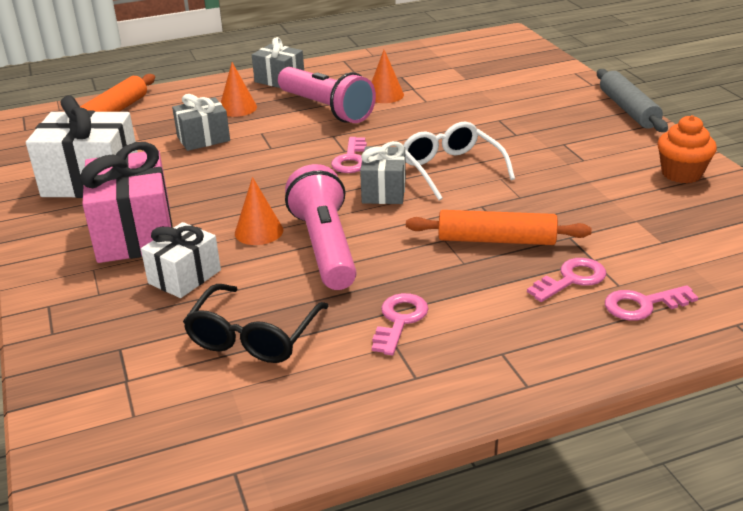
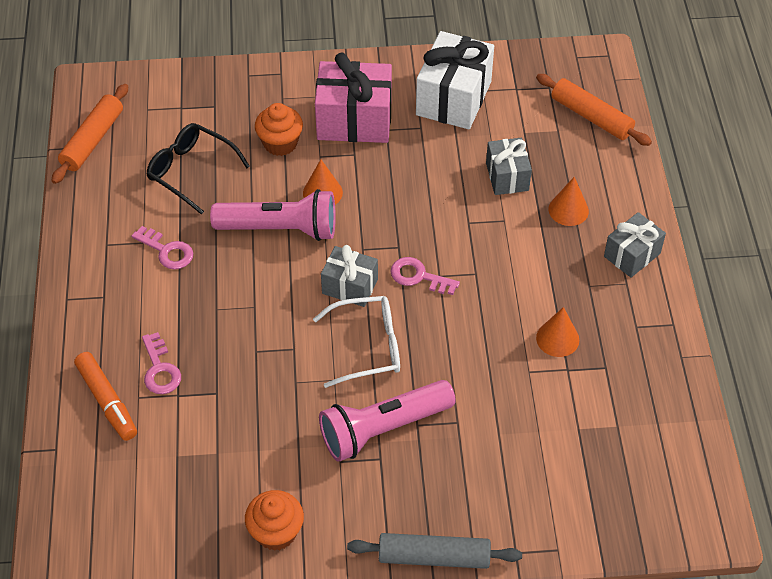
camera: 105 degrees right, 20 degrees up
(184, 277) = (280, 143): white gift -> orange cupcake
(326, 109) = (539, 280): pink flashlight -> pink flashlight (383, 428)
(496, 240) = (236, 340): orange rolling pin -> orange rolling pin (93, 140)
(643, 305) = (107, 401): pink key -> orange marker

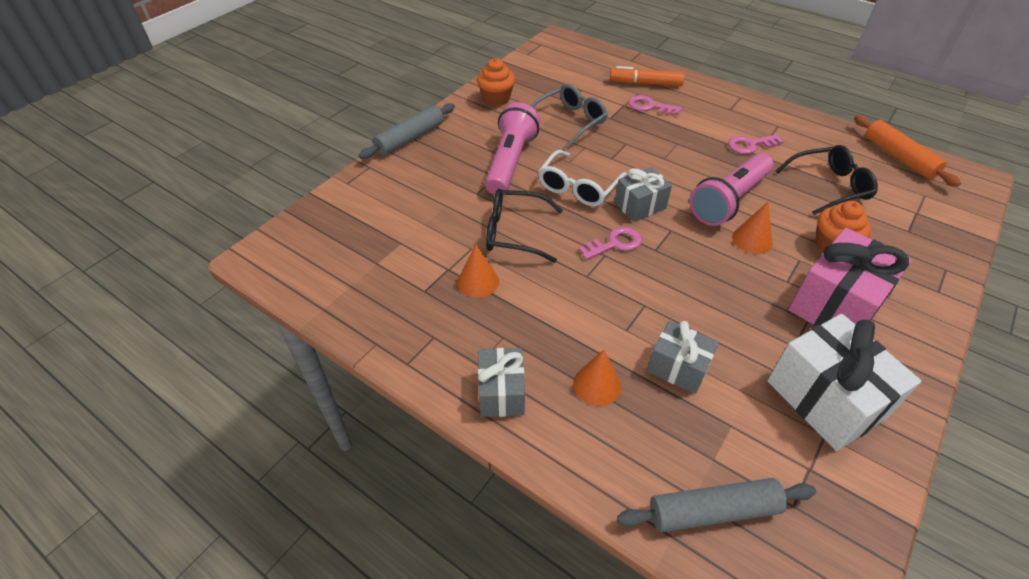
camera: 130 degrees right, 5 degrees down
(258, 425) = (570, 121): none -> grey glasses
(478, 354) = (515, 232): none -> black glasses
(591, 117) = (713, 511): orange rolling pin -> grey rolling pin

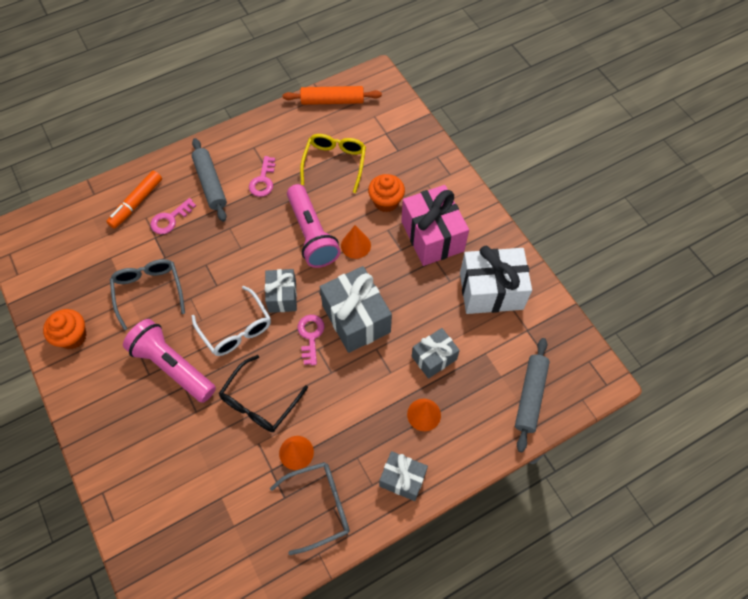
camera: 65 degrees left, 15 degrees up
(410, 138) = (82, 439): grey rolling pin -> grey rolling pin (210, 183)
(428, 324) = (319, 506): none -> grey glasses
(665, 273) = (356, 319): none -> grey gift
(829, 186) = (334, 163): black glasses -> yellow glasses

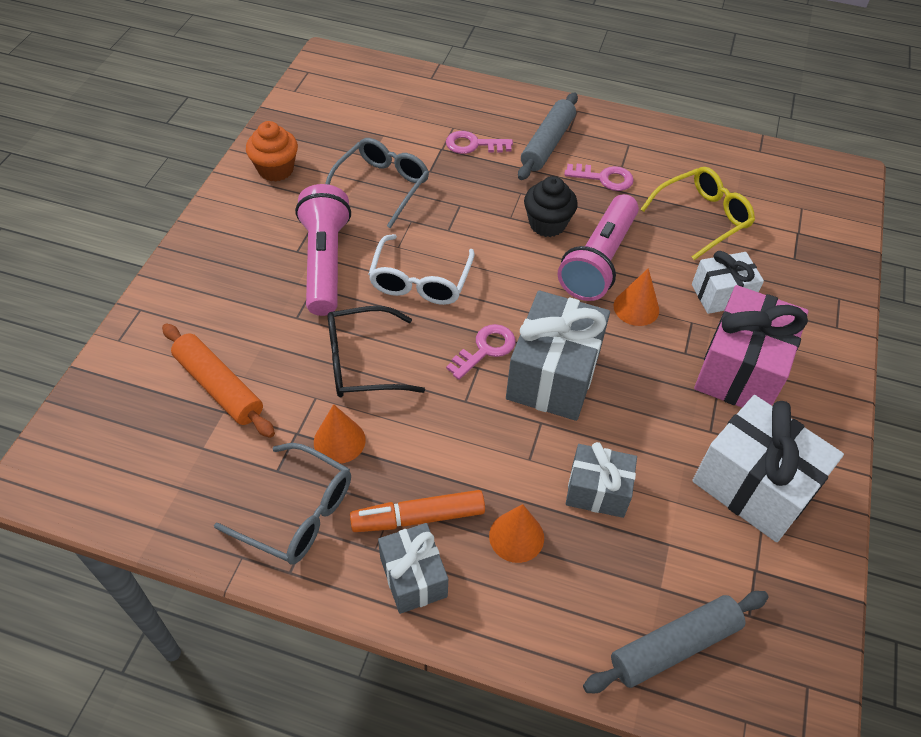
camera: 45 degrees right, 10 degrees down
(137, 203) = (459, 110): orange marker -> orange marker (419, 517)
(263, 180) = (604, 178): pink key -> pink key turned 135 degrees counterclockwise
(264, 235) = (547, 224): none -> black cupcake
(282, 296) = (500, 290): grey gift -> none
(332, 101) = (766, 162): orange rolling pin -> orange rolling pin (219, 387)
(386, 201) = (721, 294): orange cupcake -> white gift

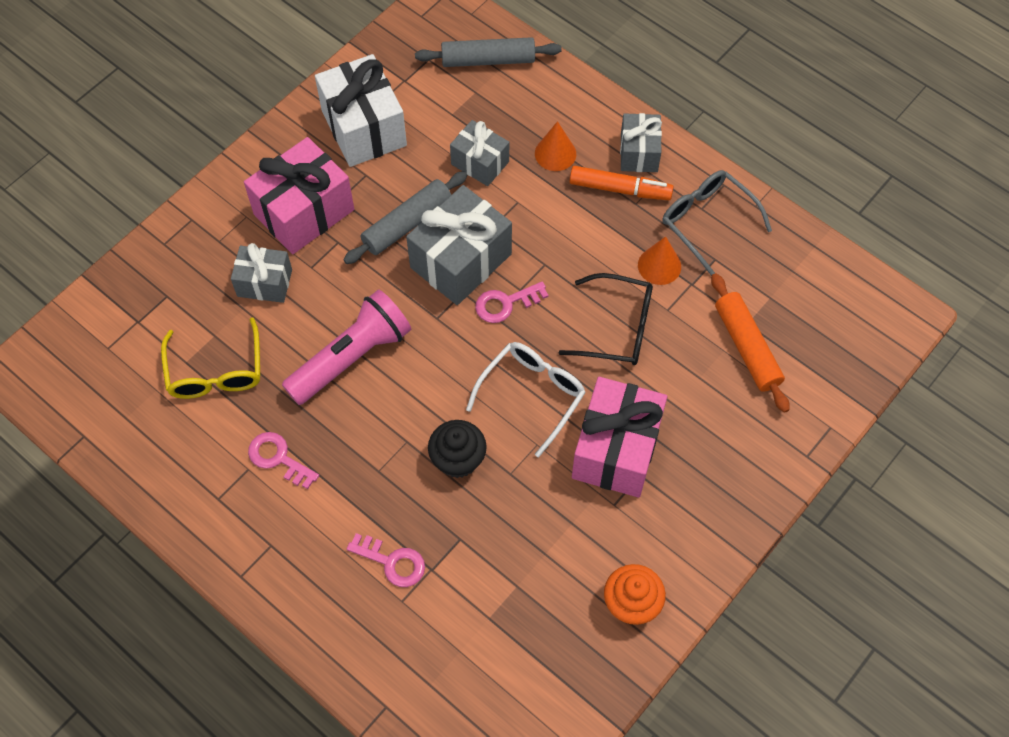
camera: 155 degrees left, 10 degrees up
(325, 262) = (616, 449): pink flashlight -> pink gift
(382, 186) = (522, 534): grey glasses -> none
(547, 144) = (308, 532): grey rolling pin -> grey rolling pin (407, 224)
(547, 224) = (374, 419): black cupcake -> black cupcake (458, 459)
(636, 308) = (350, 297): orange cone -> none
(702, 218) = (215, 371): yellow glasses -> yellow glasses turned 90 degrees counterclockwise
(721, 294) = (264, 283): white gift -> grey gift

